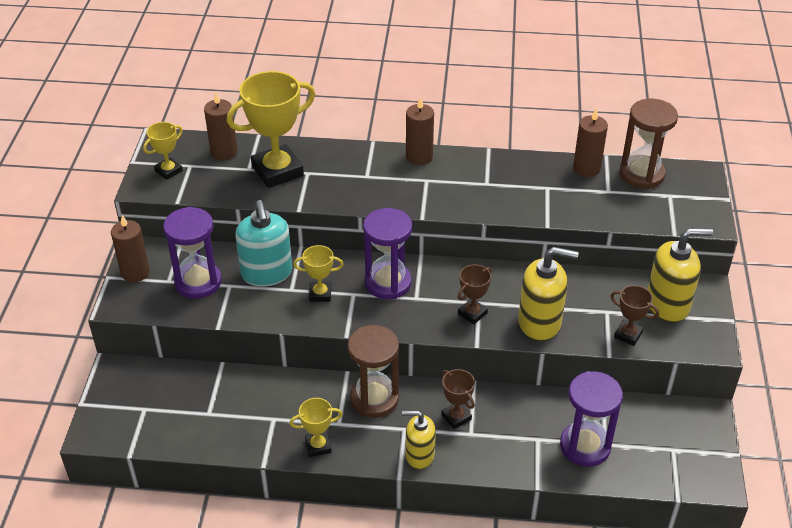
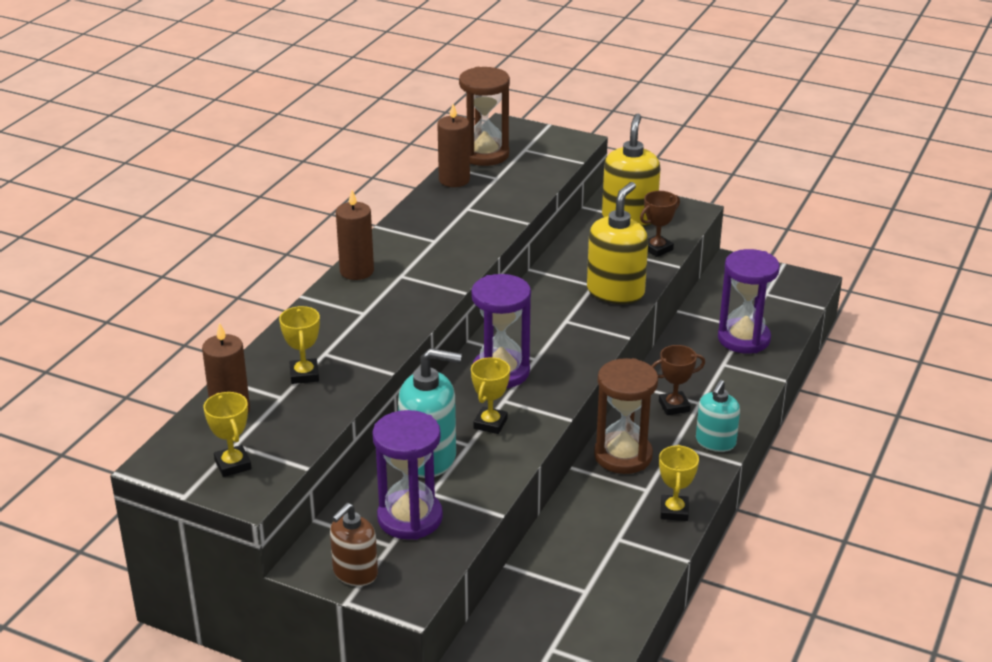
camera: 70 degrees left, 10 degrees down
(135, 272) = (355, 573): brown candle -> brown soap dispenser
(277, 171) = (304, 375): yellow trophy -> yellow trophy, size x0.50
(419, 455) = (715, 442): yellow soap dispenser -> turquoise soap dispenser
(472, 313) = (580, 328): brown trophy -> none

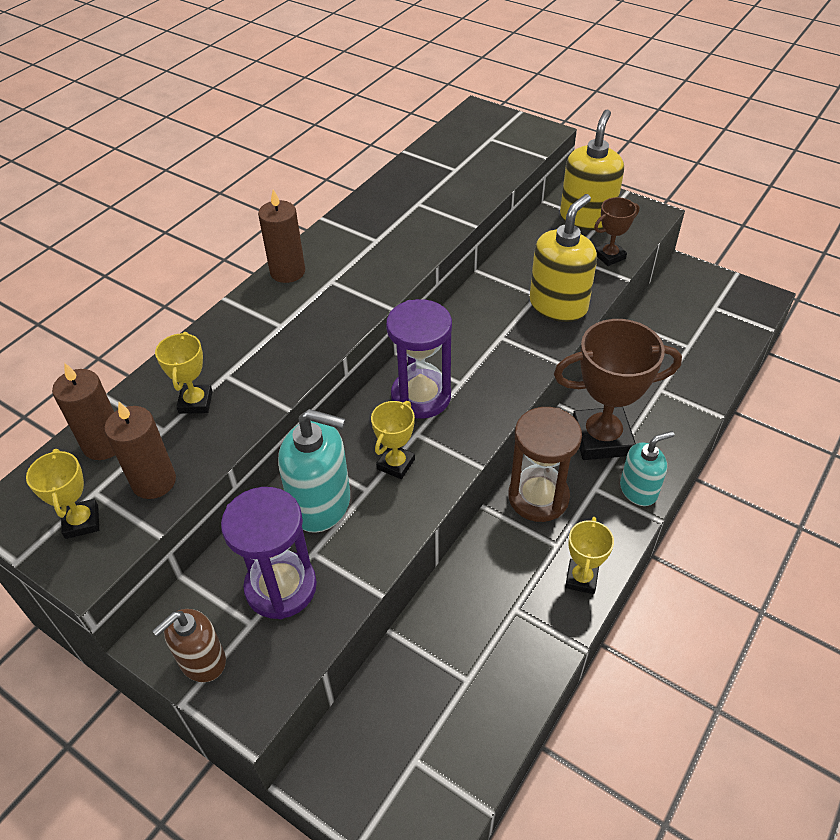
camera: 10 degrees right, 15 degrees up
(454, 180) = (412, 169): brown candle -> brown candle (154, 481)
(484, 154) = (449, 142): brown hourglass -> none
(674, 406) = (601, 438): brown trophy -> brown trophy, size x1.99
(715, 442) = (638, 490): turquoise soap dispenser -> turquoise soap dispenser turned 150 degrees counterclockwise
(743, 339) = (685, 360): purple hourglass -> none

